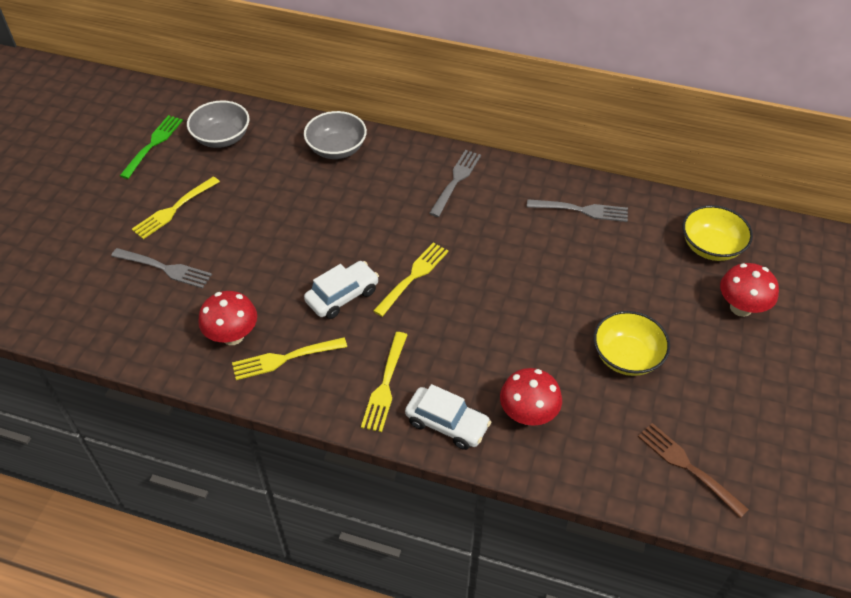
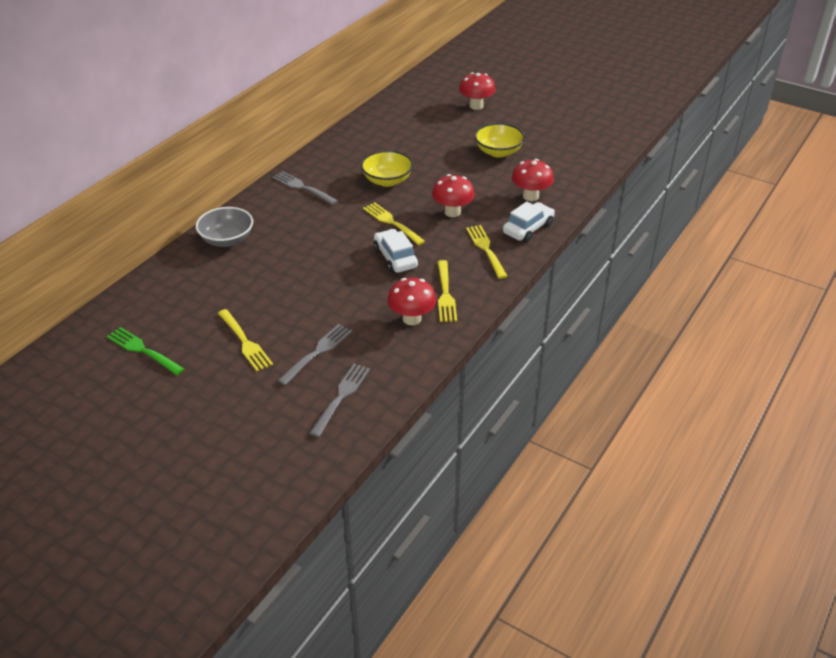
camera: 75 degrees left, 10 degrees down
(222, 138) = (165, 304): grey bowl -> none
(385, 384) = (486, 250): yellow fork -> yellow fork turned 135 degrees counterclockwise
(457, 332) = (452, 212): none -> red mushroom
(581, 210) = (365, 142): grey fork -> grey fork (341, 397)
(688, 467) = (584, 149): brown fork -> none
(711, 247) = (423, 103): yellow bowl -> yellow bowl (387, 180)

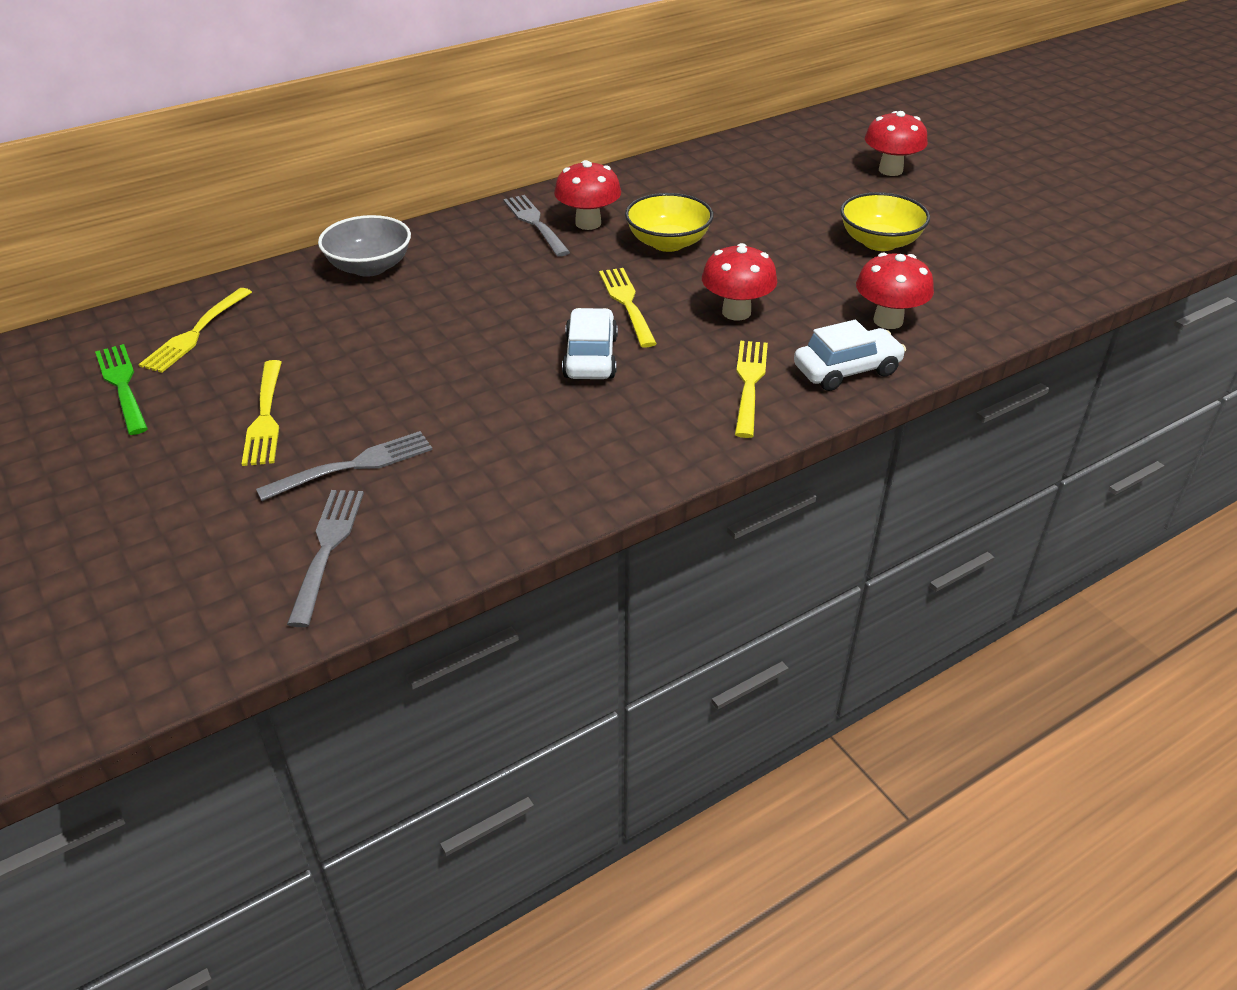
camera: 25 degrees right, 0 degrees up
(341, 397) = (327, 550): grey fork -> grey fork turned 45 degrees counterclockwise
(412, 319) = (541, 458): red mushroom -> red mushroom (588, 223)
(445, 293) = (627, 434): yellow fork -> yellow fork (196, 332)

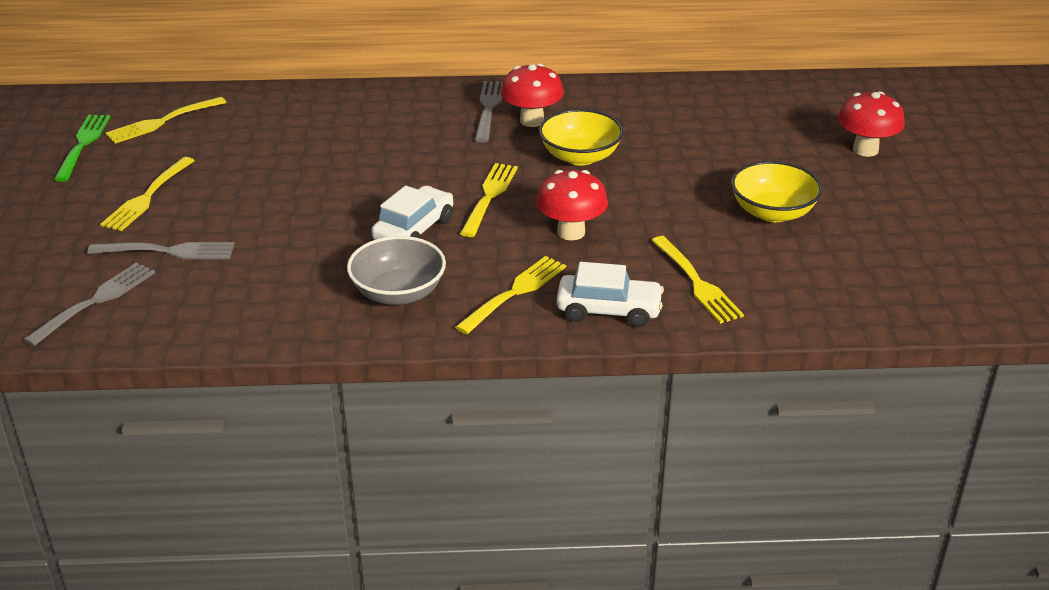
camera: 30 degrees right, 5 degrees down
(369, 267) = (327, 107): grey bowl -> grey bowl (398, 293)
(888, 321) = (696, 282): red mushroom -> yellow fork

